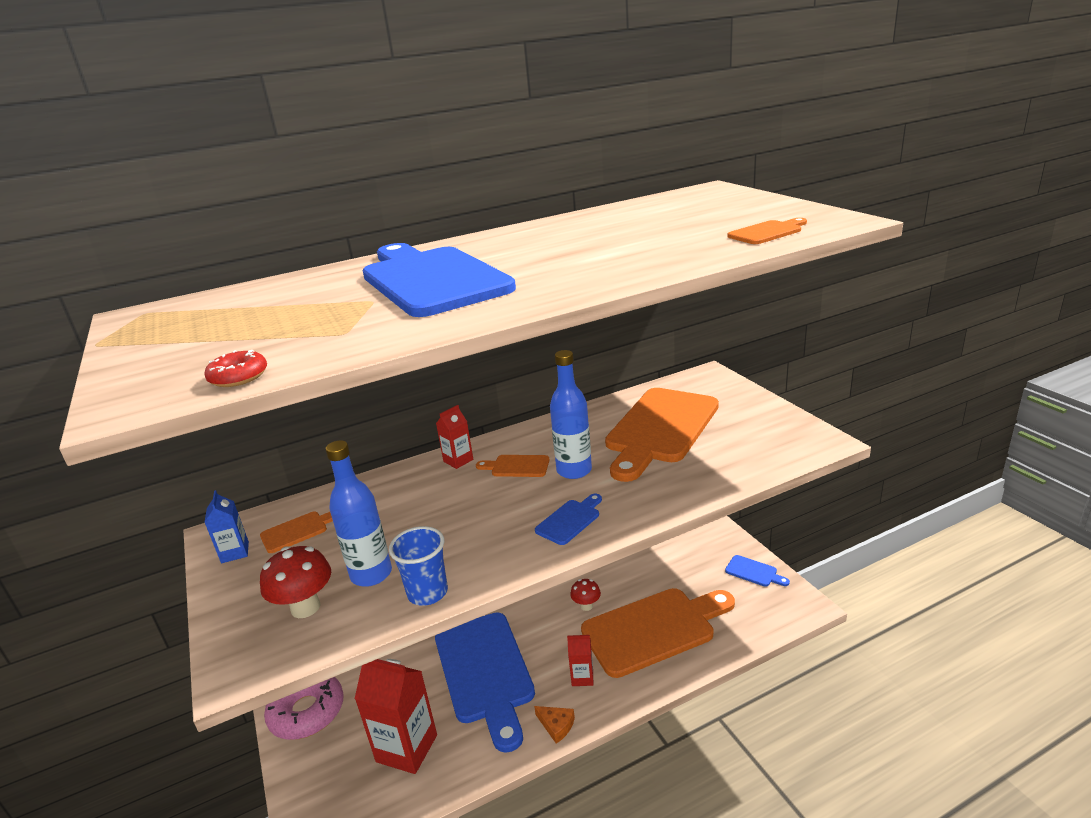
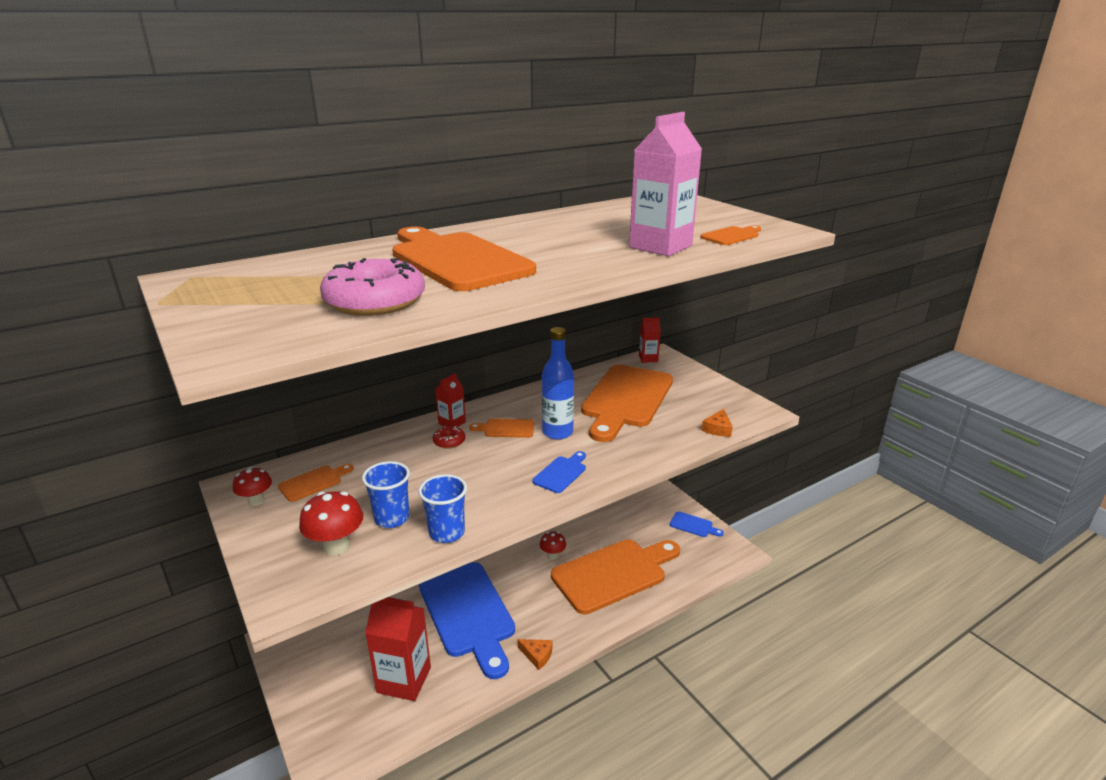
camera: 10 degrees left, 0 degrees up
(235, 552) = (256, 501): blue carton -> red mushroom
(238, 377) = (318, 335): red donut -> red donut (449, 441)
(307, 712) = (304, 653): pink donut -> pink donut (375, 301)
(371, 574) = (392, 518): blue bottle -> blue cup
(431, 279) = (457, 260): blue cutting board -> orange cutting board
(582, 677) = (555, 615): red carton -> red carton (648, 358)
(675, 250) = (660, 246): none -> pink carton
(765, 464) = (718, 429): none -> orange cheese

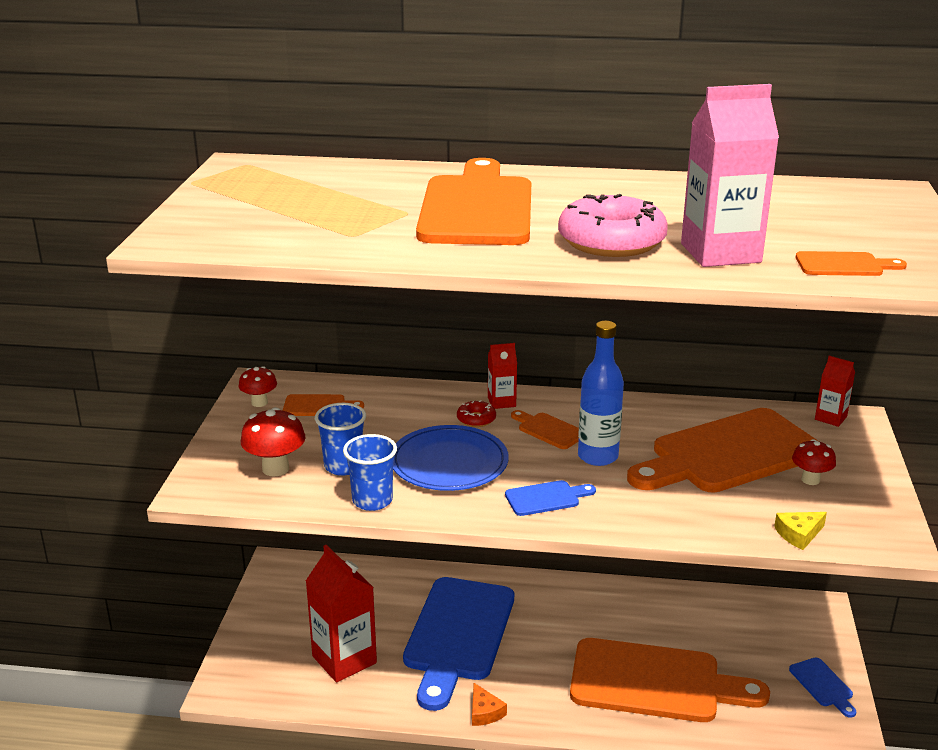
camera: 40 degrees right, 0 degrees up
(375, 301) = (336, 229): pink donut -> pink donut (611, 241)
(468, 479) = (449, 463): none -> blue plate
(553, 555) = (604, 626): red mushroom -> red mushroom (810, 480)
(718, 429) = (799, 534): orange cheese -> yellow cheese

